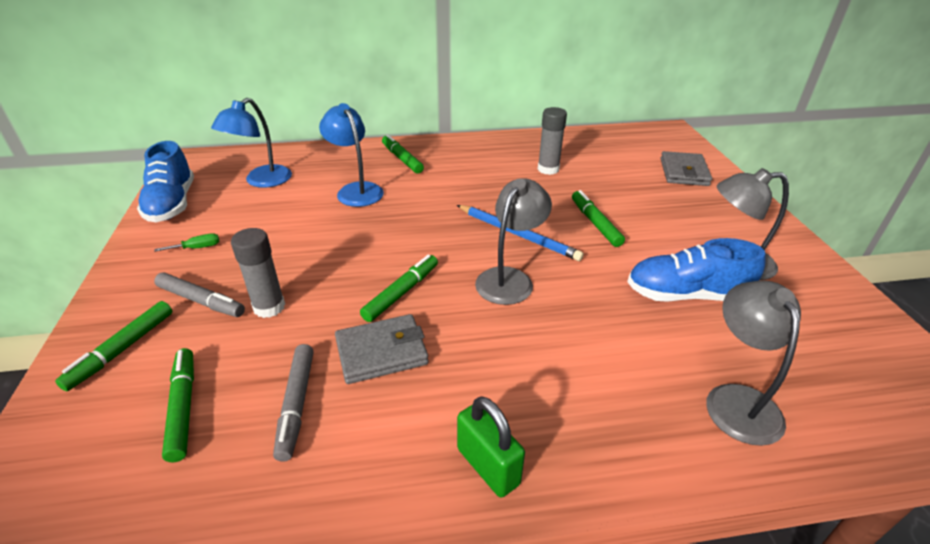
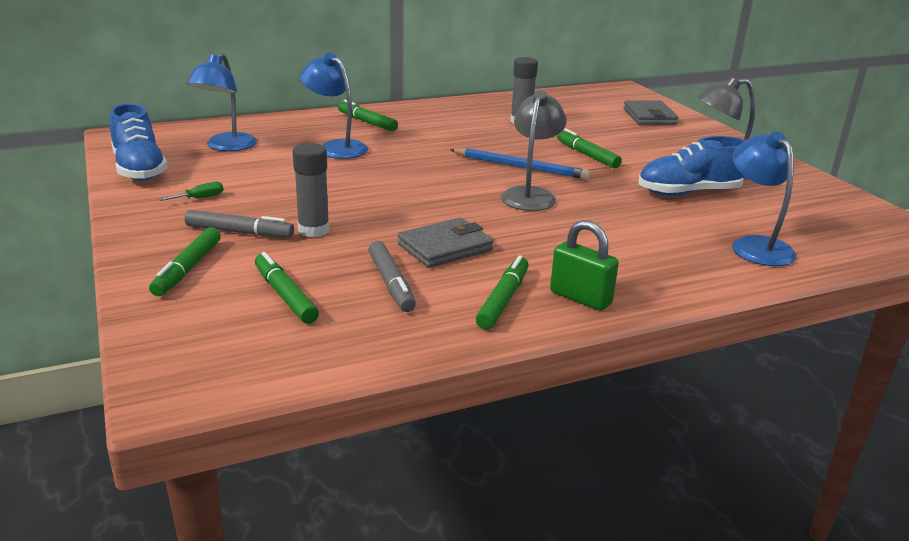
camera: 15 degrees left, 10 degrees down
(401, 293) = (436, 211): green marker -> green marker (503, 299)
(737, 400) = (755, 246): grey lamp -> blue lamp

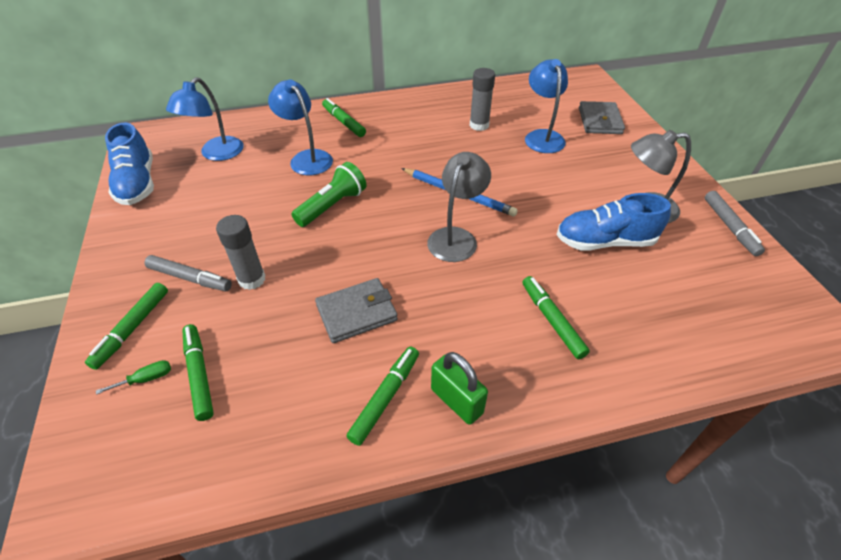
camera: 10 degrees right, 20 degrees up
(200, 198) = (173, 227): green screwdriver -> green screwdriver (146, 379)
(382, 178) = (332, 206): none -> green flashlight
(391, 283) = (294, 364): grey marker -> grey marker (730, 227)
(587, 155) = (525, 178): green marker -> green marker (552, 320)
(755, 246) = (647, 330): blue lamp -> blue lamp (542, 136)

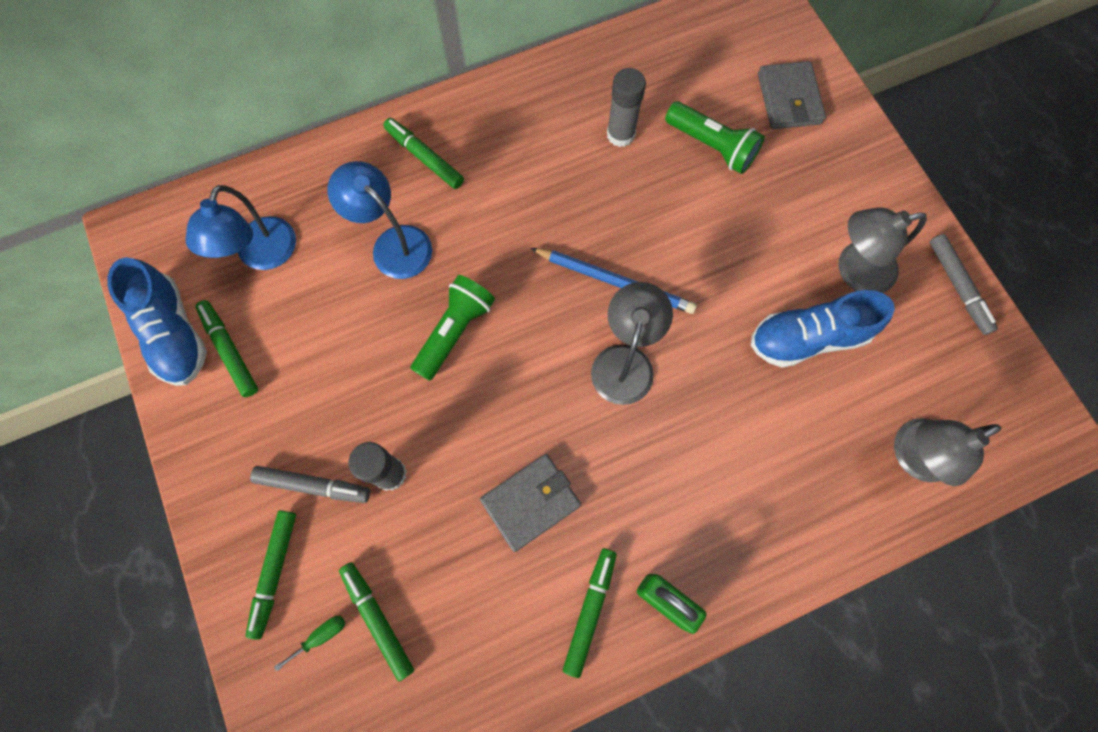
camera: 10 degrees left, 25 degrees up
(542, 136) = (711, 146): blue lamp -> green flashlight
(552, 320) = (755, 473): green marker -> green marker (230, 350)
(695, 328) = (913, 456): none -> grey lamp

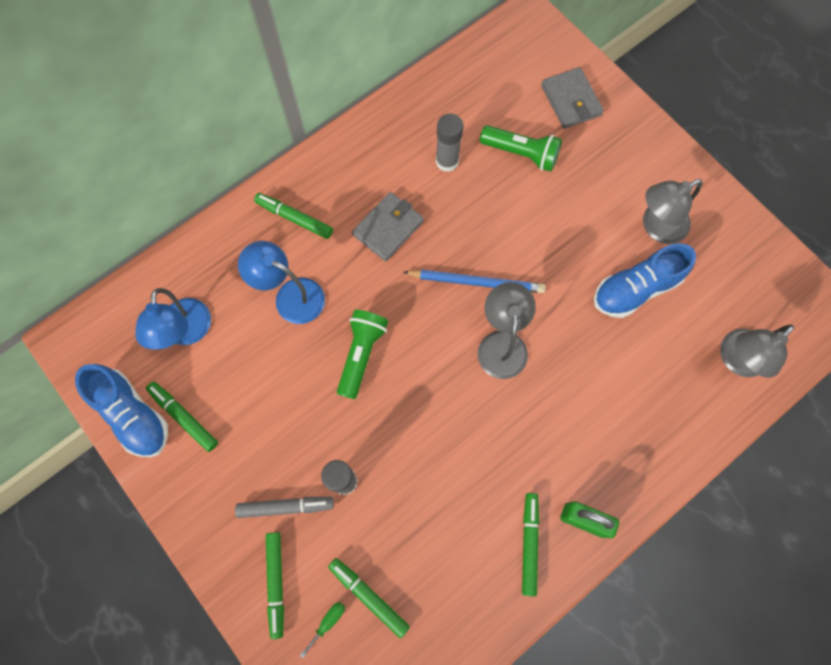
camera: 15 degrees left, 0 degrees up
(530, 502) = (460, 473): grey wallet -> grey wallet (388, 228)
(957, 287) = (737, 220): grey marker -> none

